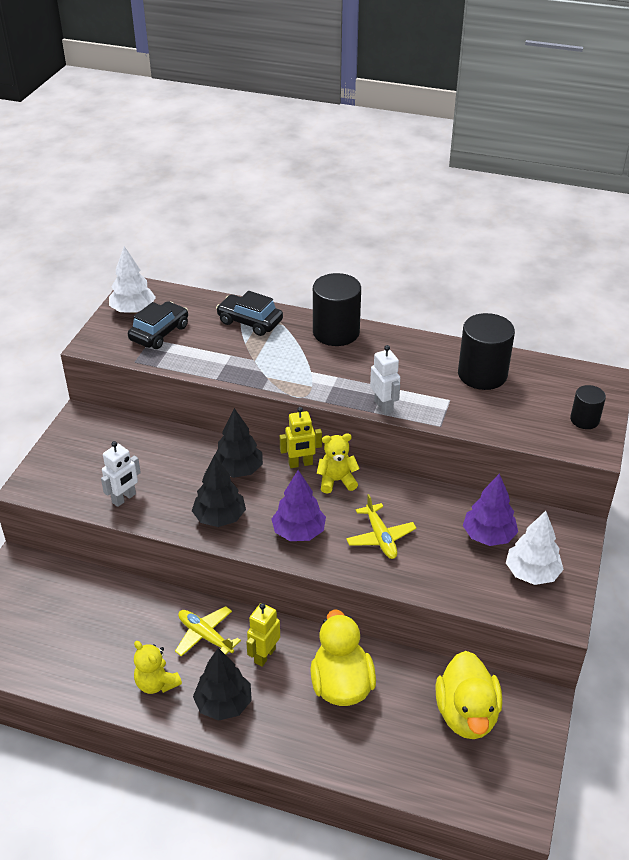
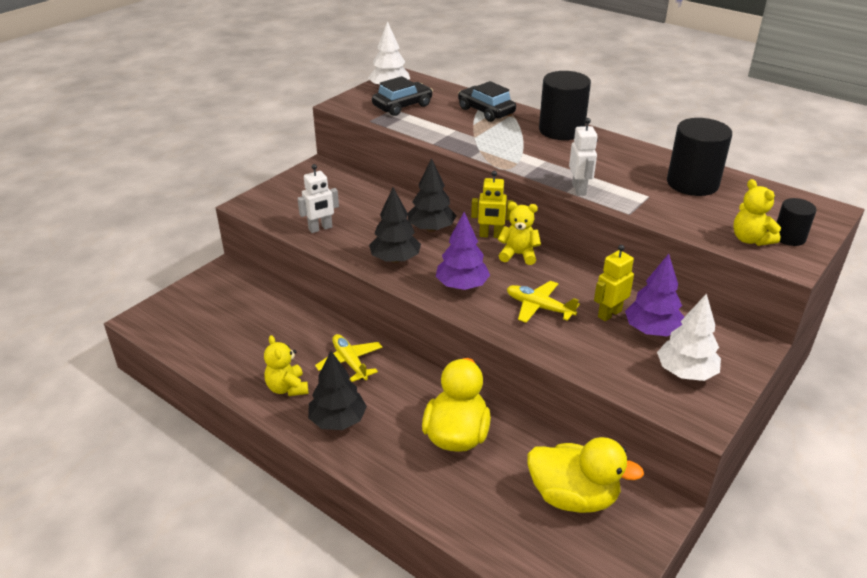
camera: 20 degrees right, 5 degrees down
(264, 655) = (395, 391): yellow robot -> yellow robot (609, 314)
(380, 537) = (539, 307): yellow plane -> yellow plane turned 120 degrees clockwise
(466, 714) = (573, 496): yellow duck -> yellow duck turned 90 degrees counterclockwise
(554, 430) = (750, 239): none -> yellow teddy bear

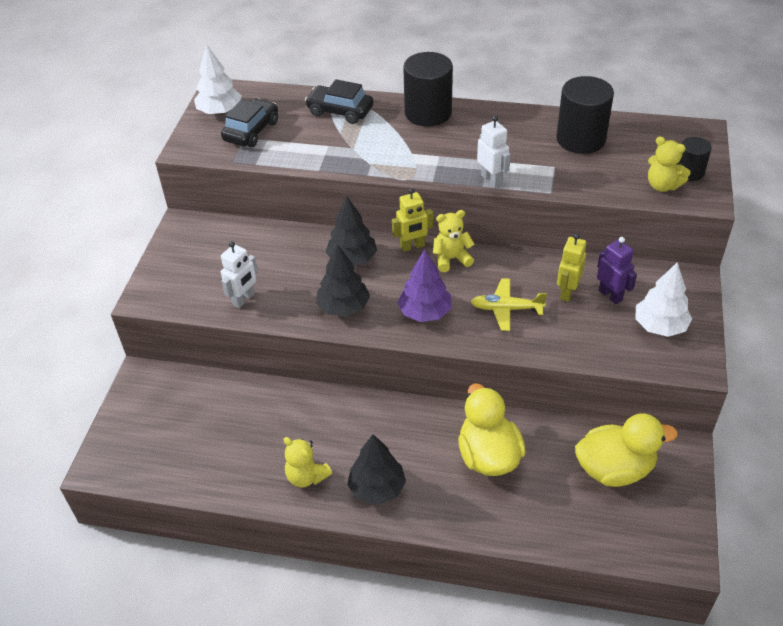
camera: 25 degrees left, 10 degrees up
(350, 362) = (345, 425): yellow plane -> none
(652, 330) = (610, 295): purple tree -> purple robot

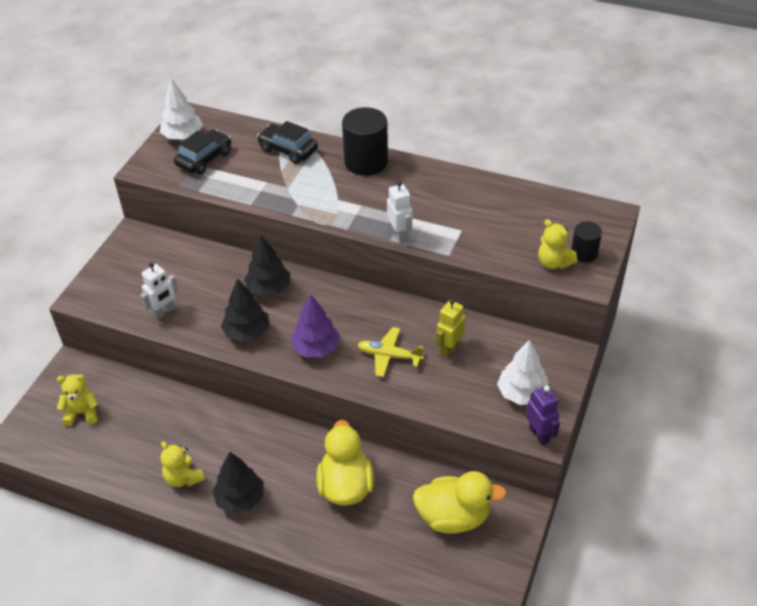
camera: 10 degrees right, 0 degrees up
(412, 246) = (325, 284): yellow robot -> none
(451, 259) = (356, 301): yellow teddy bear -> yellow teddy bear (82, 413)
(580, 139) = (496, 206): black cylinder -> none
(610, 295) = (487, 357): purple robot -> purple robot (539, 434)

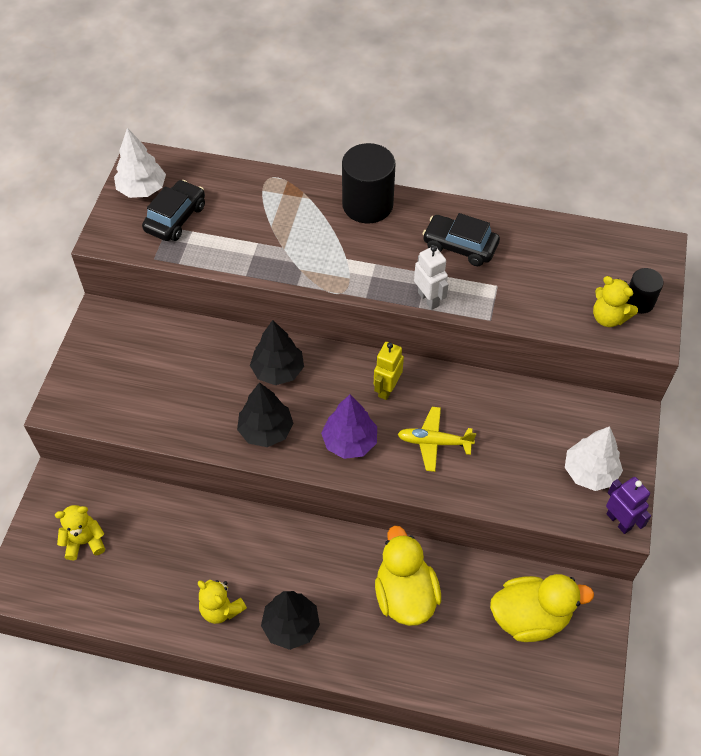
camera: 10 degrees left, 10 degrees up
(164, 312) = (162, 415): white robot -> none
(288, 150) = (272, 196): black car -> black car (460, 246)
(449, 348) = (499, 425): yellow robot -> yellow robot (387, 389)

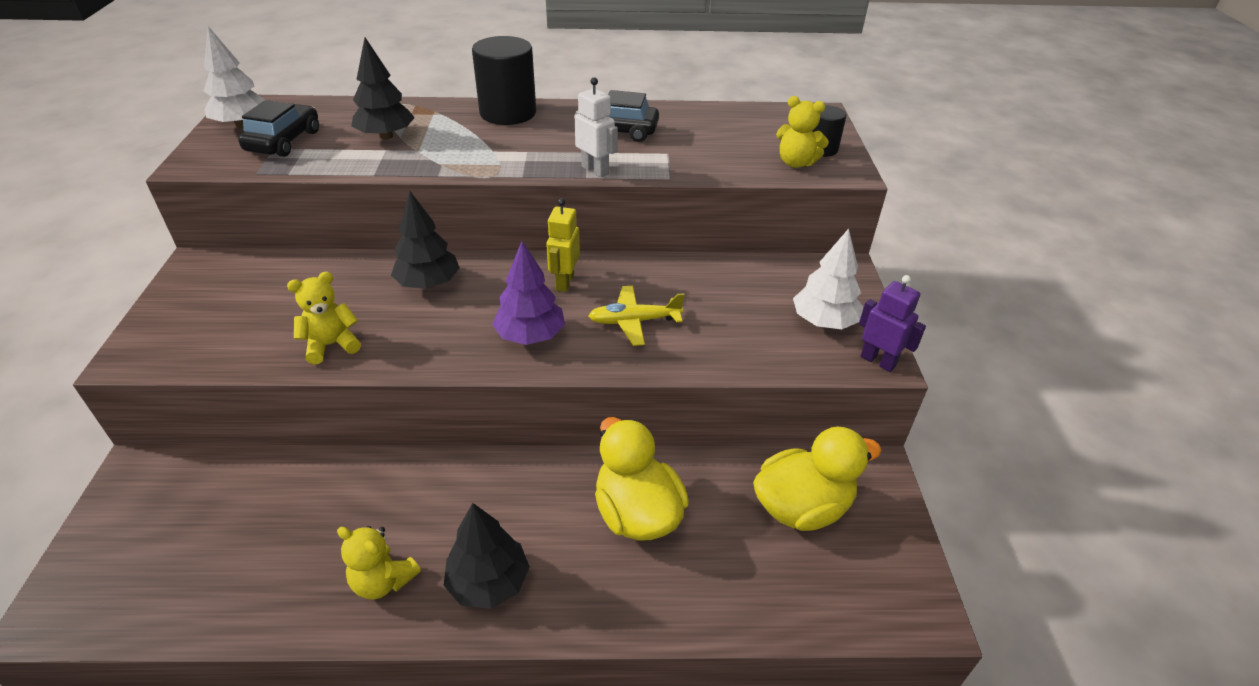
camera: 15 degrees left, 15 degrees down
(84, 542) = (173, 534): yellow teddy bear -> yellow teddy bear (331, 345)
(266, 430) = (420, 340): black tree -> black tree (386, 136)

